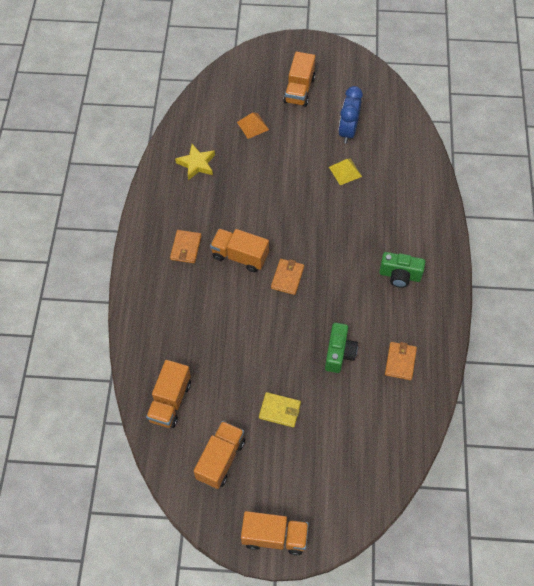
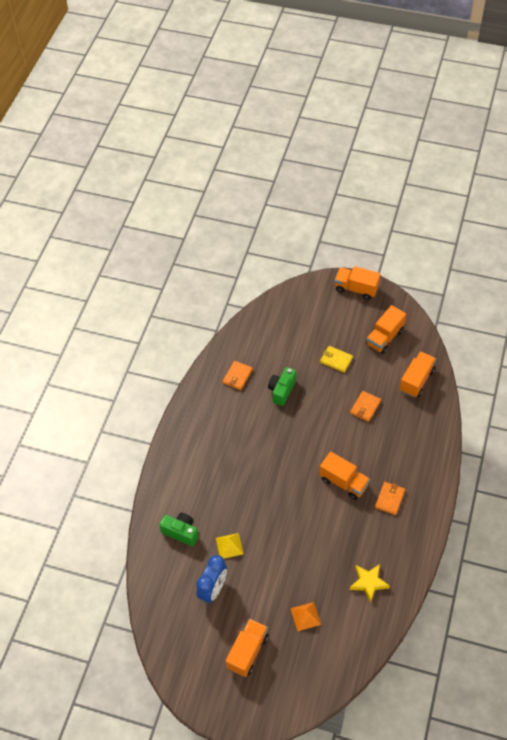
camera: 165 degrees left, 5 degrees down
(287, 277) = (307, 456): orange wallet -> orange wallet (365, 407)
(399, 275) = (214, 440): green camera -> green camera (181, 532)

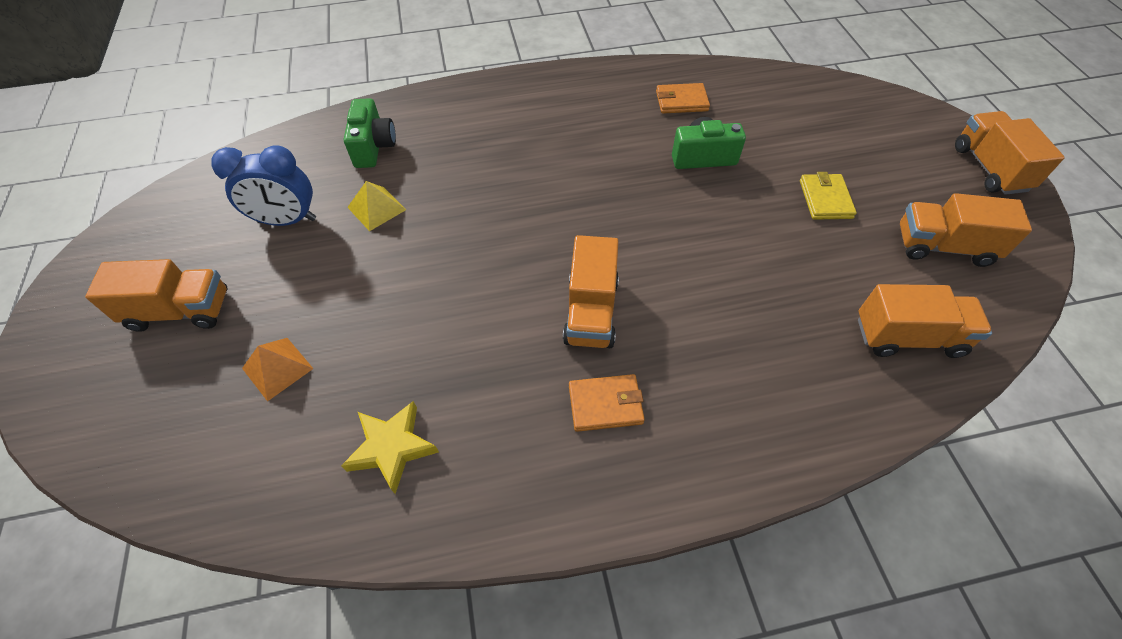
camera: 60 degrees right, 0 degrees up
(365, 407) = (772, 278): orange wallet -> none

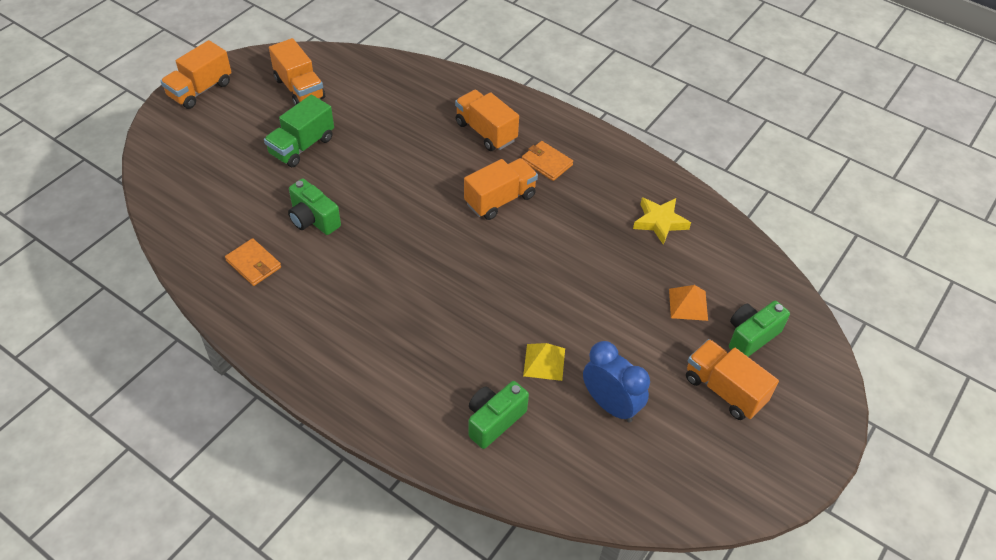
camera: 135 degrees left, 5 degrees down
(177, 390) = (751, 336): none -> green camera
(825, 199) = (302, 146): yellow wallet -> green truck
(908, 337) = (385, 82): orange truck -> orange truck (486, 132)

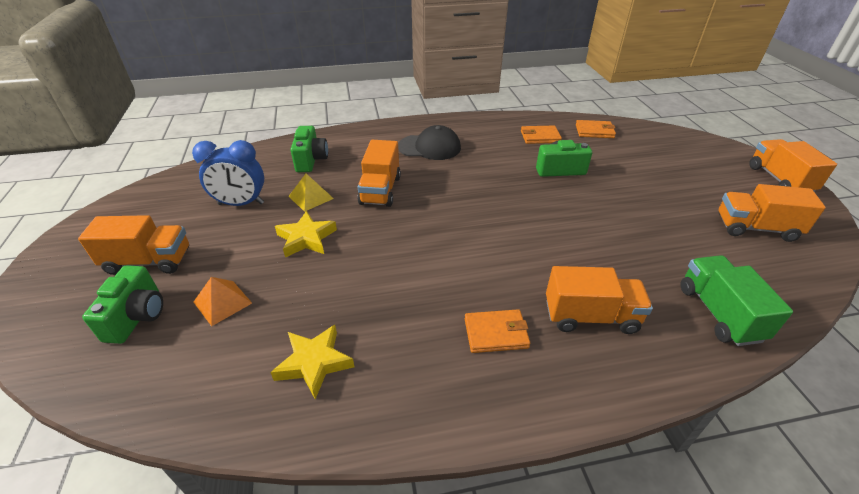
camera: 135 degrees right, 10 degrees down
(199, 229) = (594, 131): none -> orange wallet
(302, 146) = (657, 197): green truck -> green truck (718, 313)
(365, 339) = (429, 147): none -> black cap
(500, 199) = (480, 267): orange truck -> orange truck (380, 190)
(589, 316) = (306, 238): none -> yellow star

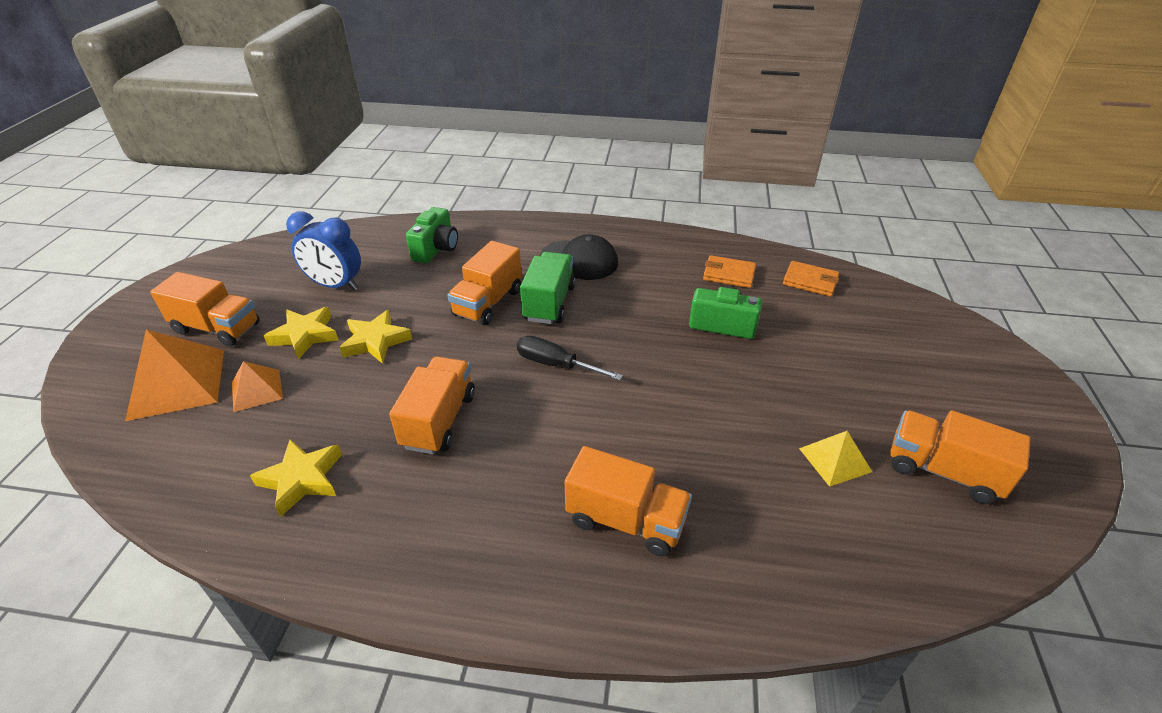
camera: 20 degrees right, 0 degrees up
(137, 316) = (177, 383): green camera -> orange pyramid
(239, 248) = (305, 336): none -> yellow star
(311, 197) = (409, 294): yellow pyramid -> yellow pyramid (835, 459)
(463, 222) = (555, 364): none -> black screwdriver
(496, 333) = (503, 506): orange wallet -> none
(718, 313) = (795, 567): green truck -> green truck (549, 303)
(779, 180) = (1040, 411): orange truck -> orange truck (439, 420)

